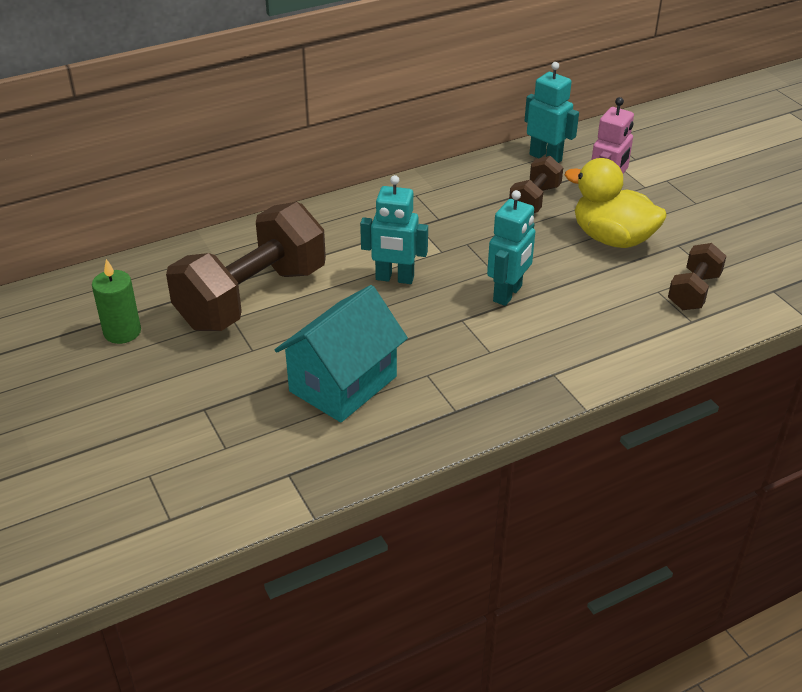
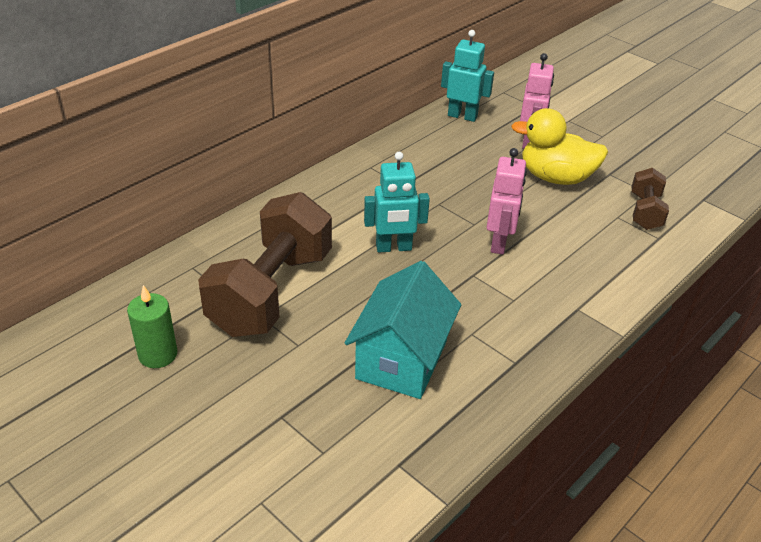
camera: 20 degrees left, 0 degrees up
(508, 294) = (499, 243): turquoise robot -> pink robot
(534, 200) = (474, 155): brown dumbbell -> none

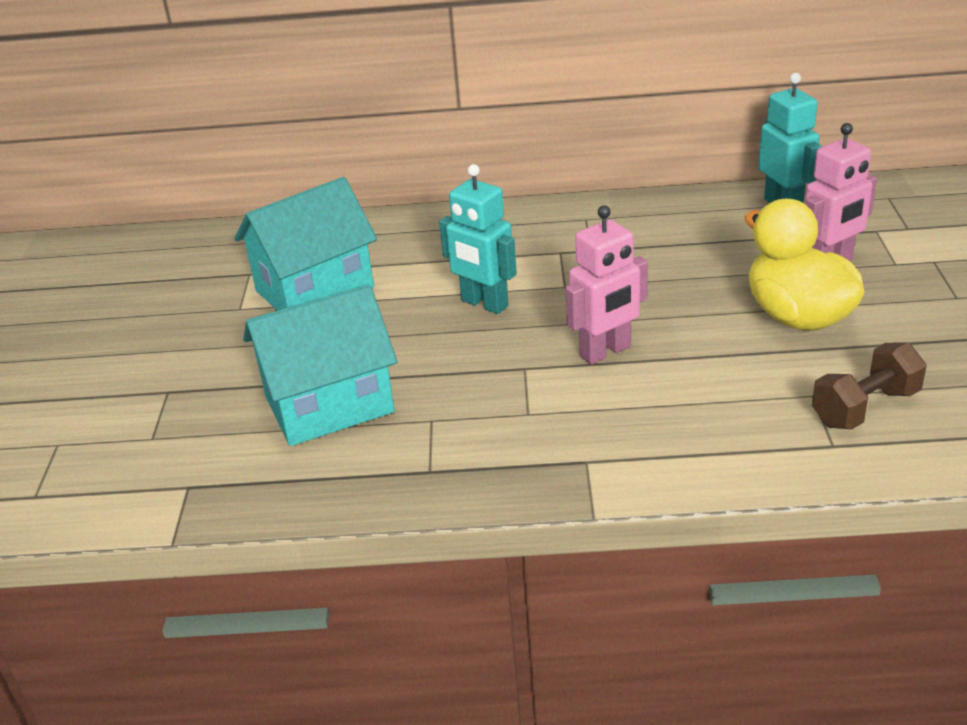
camera: 50 degrees right, 5 degrees down
(158, 354) = (161, 294): green candle -> none
(271, 292) = (314, 289): brown dumbbell -> turquoise house

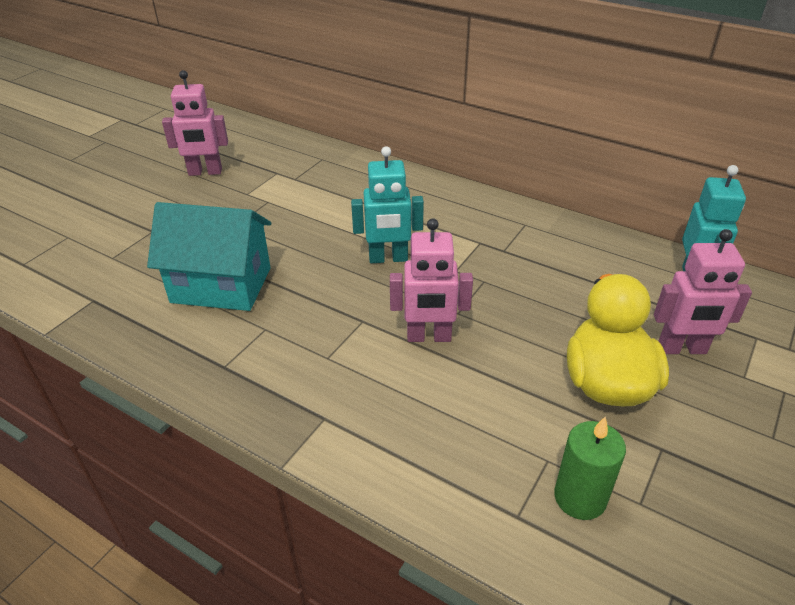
camera: 30 degrees right, 5 degrees up
(154, 307) = (205, 172): none -> pink robot
(314, 289) = (300, 200): turquoise house -> none
(484, 304) = (388, 258): turquoise robot -> turquoise robot turned 75 degrees counterclockwise
(865, 407) = (580, 497): brown dumbbell -> green candle

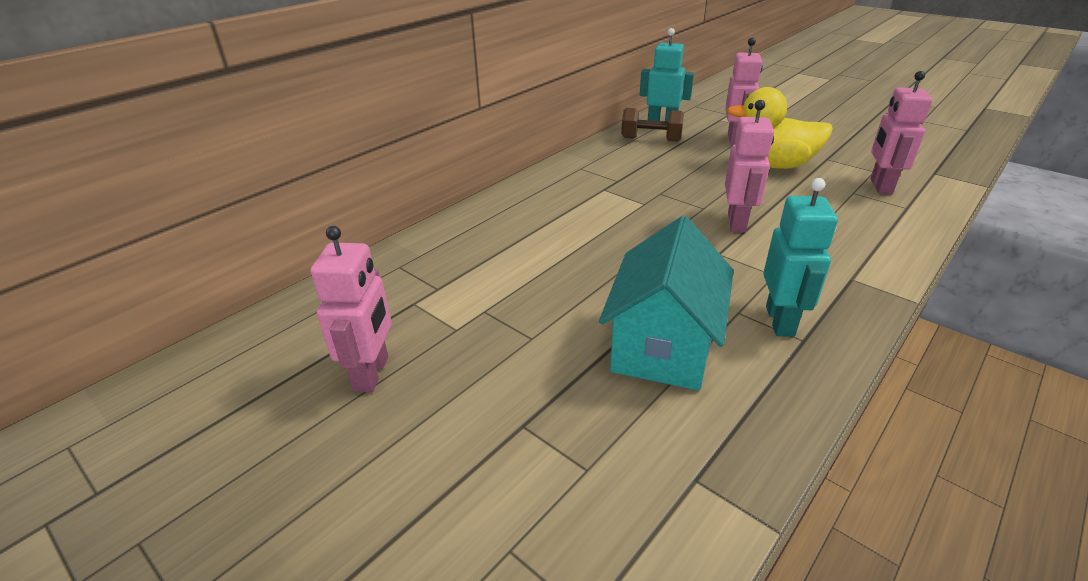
camera: 80 degrees left, 5 degrees down
(388, 258) = (622, 234): turquoise robot -> turquoise robot (780, 321)
(580, 497) = (880, 186): green candle -> pink robot
(634, 271) = (651, 139): none -> brown dumbbell

